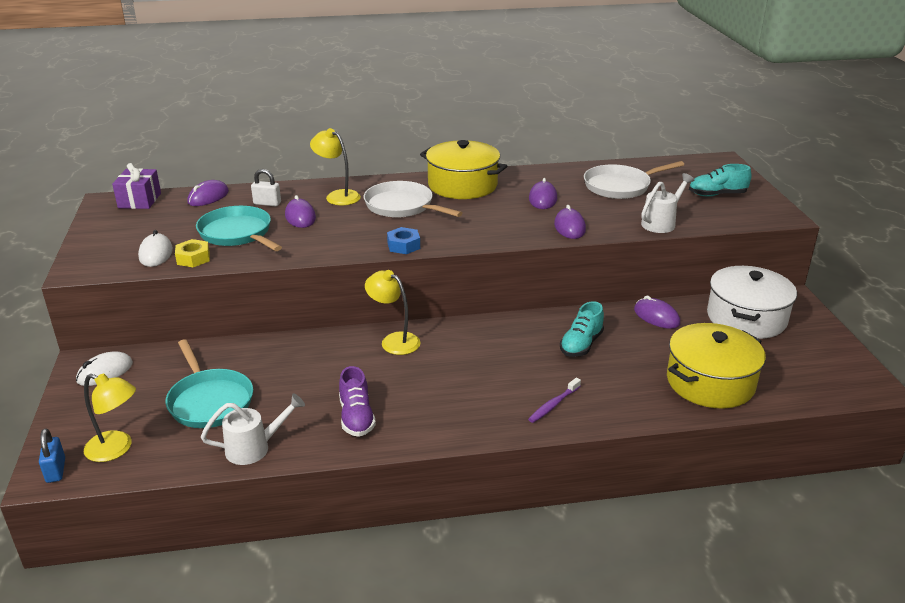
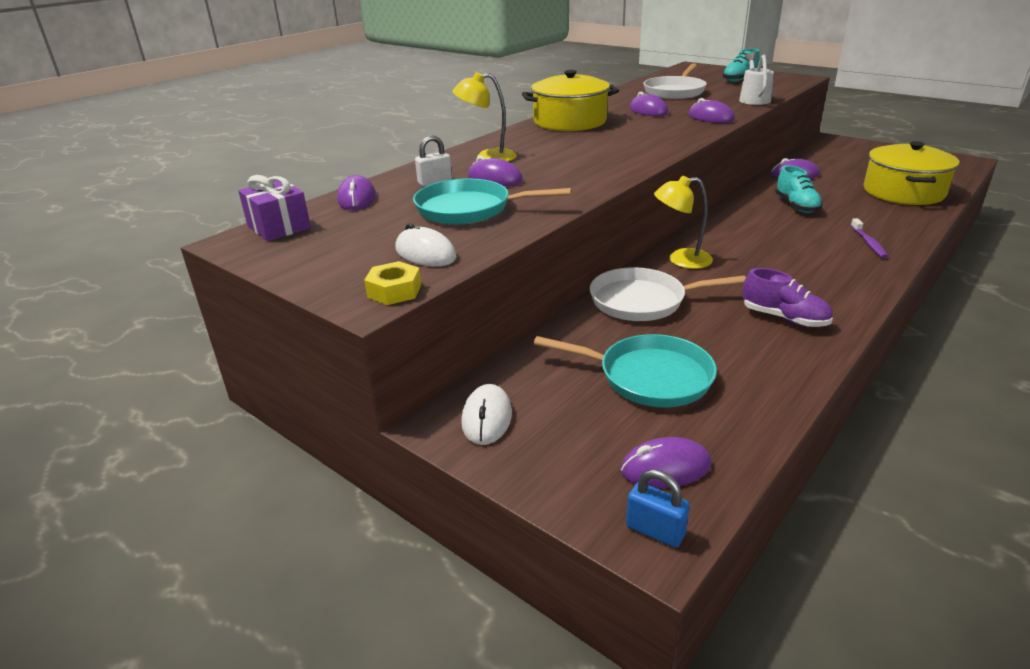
camera: 40 degrees left, 0 degrees up
(116, 449) = (665, 468): yellow lamp -> purple mouse
(193, 258) = (477, 240): yellow nut -> yellow nut (394, 291)
(254, 448) = (772, 384): white watering can -> none
(402, 206) = (561, 145): white pan -> white pan (643, 301)
(403, 246) = (635, 164): blue nut -> none
(746, 318) = (836, 156): white pot -> none

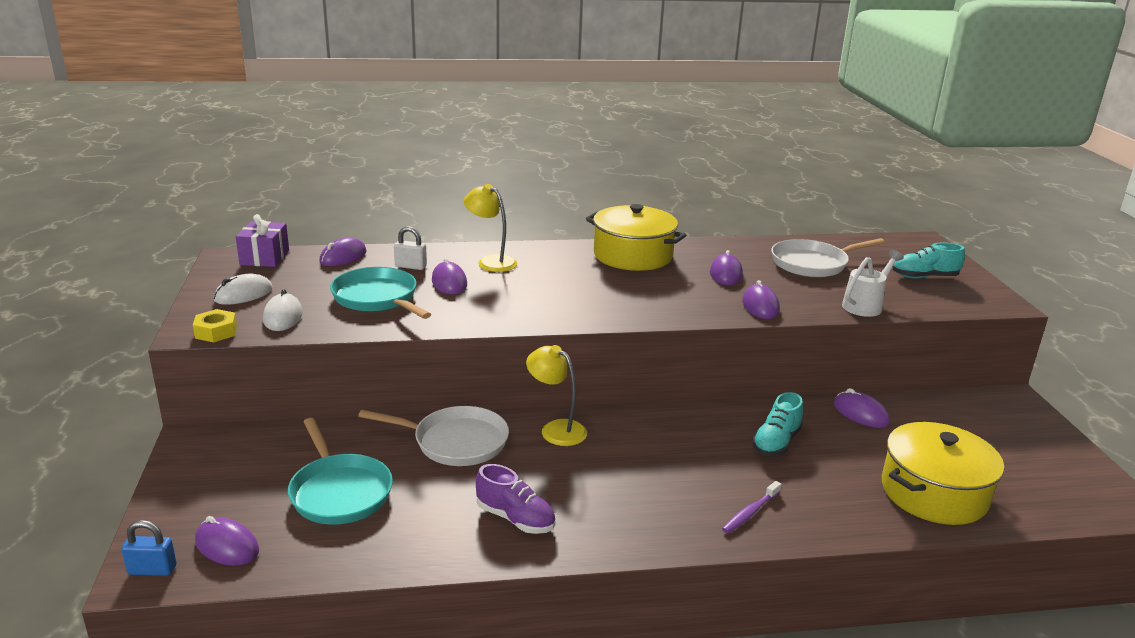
camera: 40 degrees right, 5 degrees down
(487, 418) = (215, 453): white mouse -> white mouse (243, 294)
(643, 301) = (455, 442): white pan -> white pan turned 150 degrees clockwise
(655, 531) = (152, 570): blue padlock -> blue padlock turned 75 degrees counterclockwise
(784, 318) = (515, 519): purple shoe -> purple shoe turned 45 degrees counterclockwise

